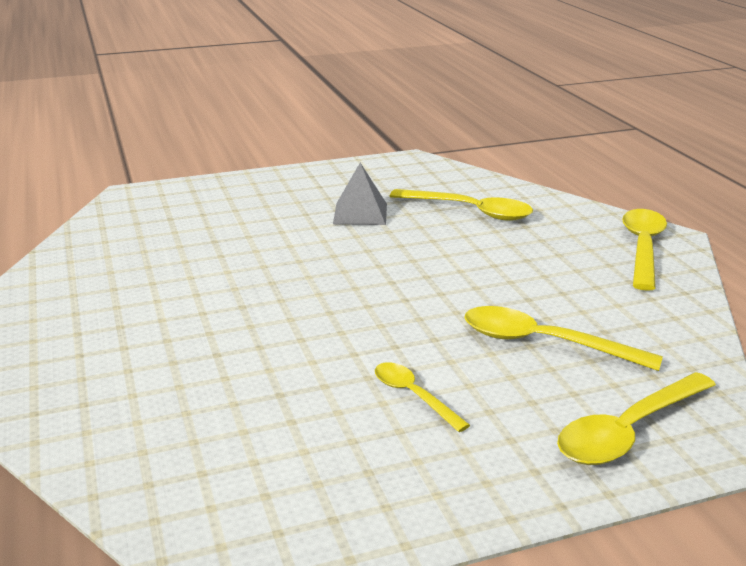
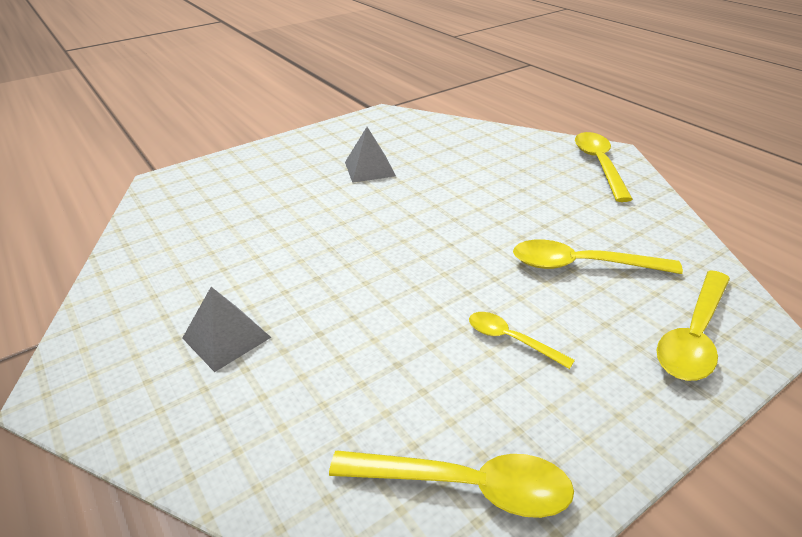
camera: 15 degrees left, 10 degrees up
(124, 341) = (226, 337): none -> grey pyramid
(470, 211) = (454, 153): yellow spoon -> yellow spoon (465, 485)

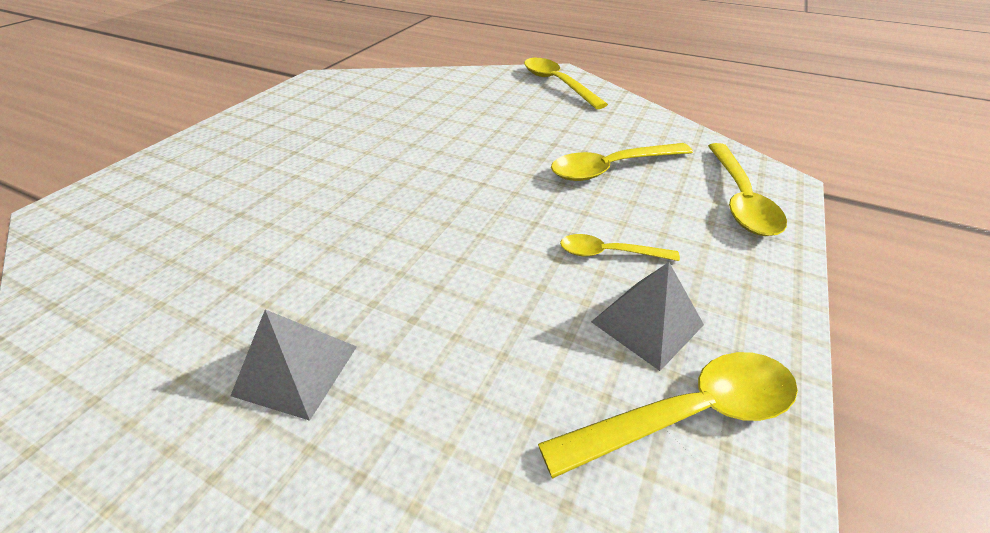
camera: 30 degrees left, 5 degrees up
(369, 169) = (342, 133): grey pyramid -> grey pyramid (647, 323)

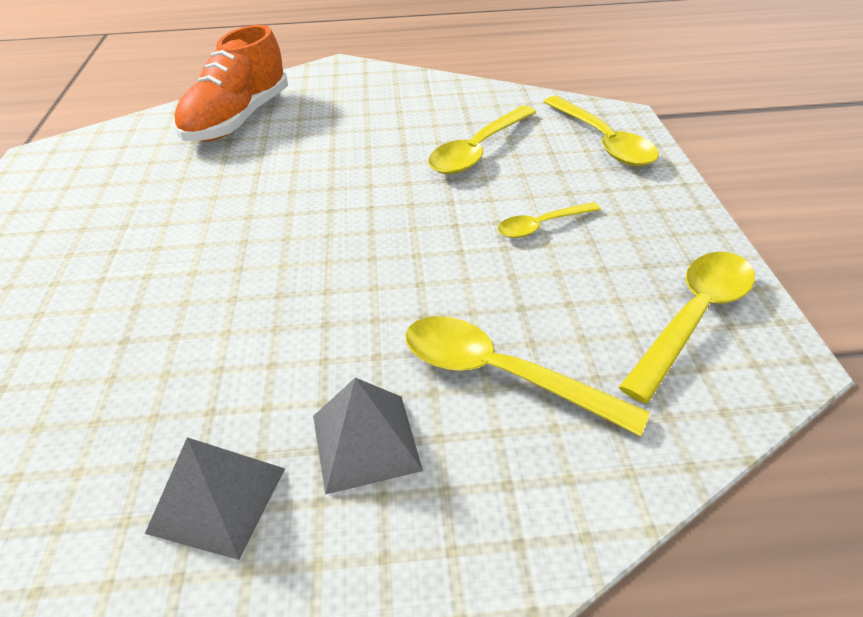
camera: 30 degrees left, 0 degrees up
(453, 90) = (237, 120): none -> orange shoe
(557, 84) = (348, 80): yellow spoon -> yellow spoon (501, 375)
(647, 323) = (616, 268): grey pyramid -> grey pyramid (217, 499)

